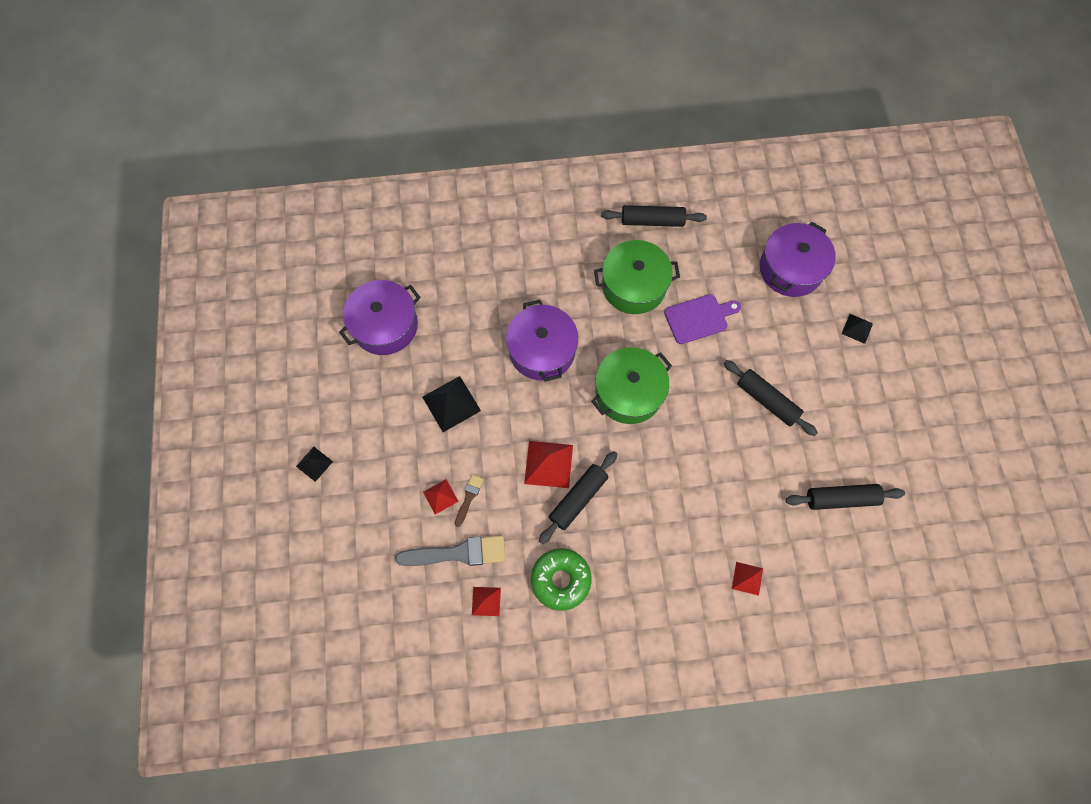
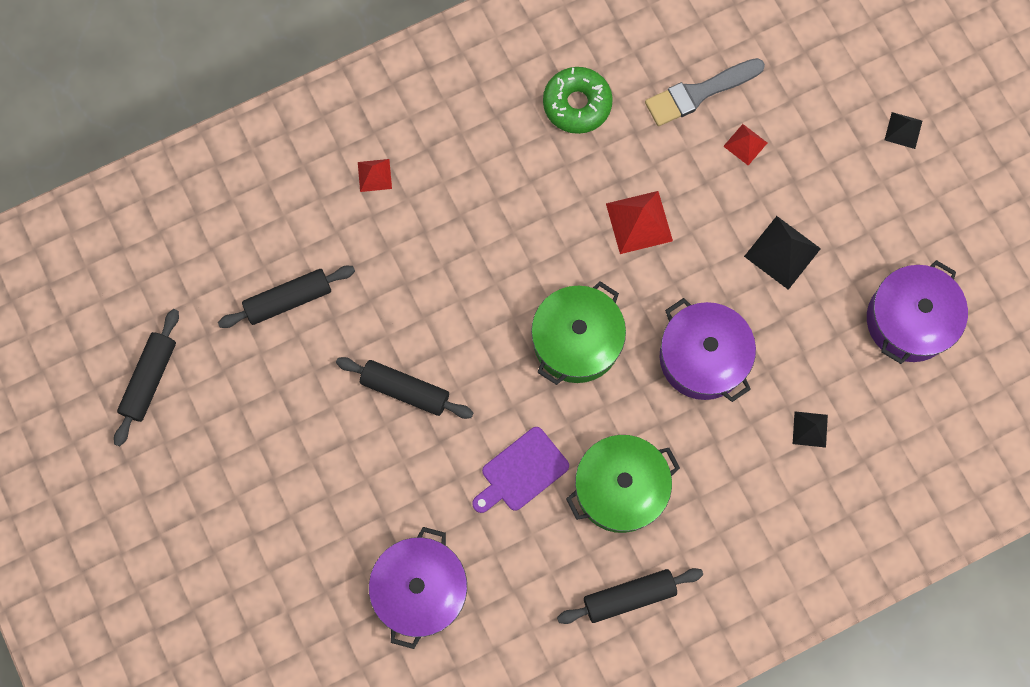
camera: 160 degrees right, 5 degrees up
(469, 498) = (713, 154): brown brush -> none
(486, 601) = (647, 57): red pyramid -> none
(578, 498) = (590, 195): black rolling pin -> black rolling pin (150, 379)
(857, 328) = (313, 531): black pyramid -> black pyramid (810, 429)

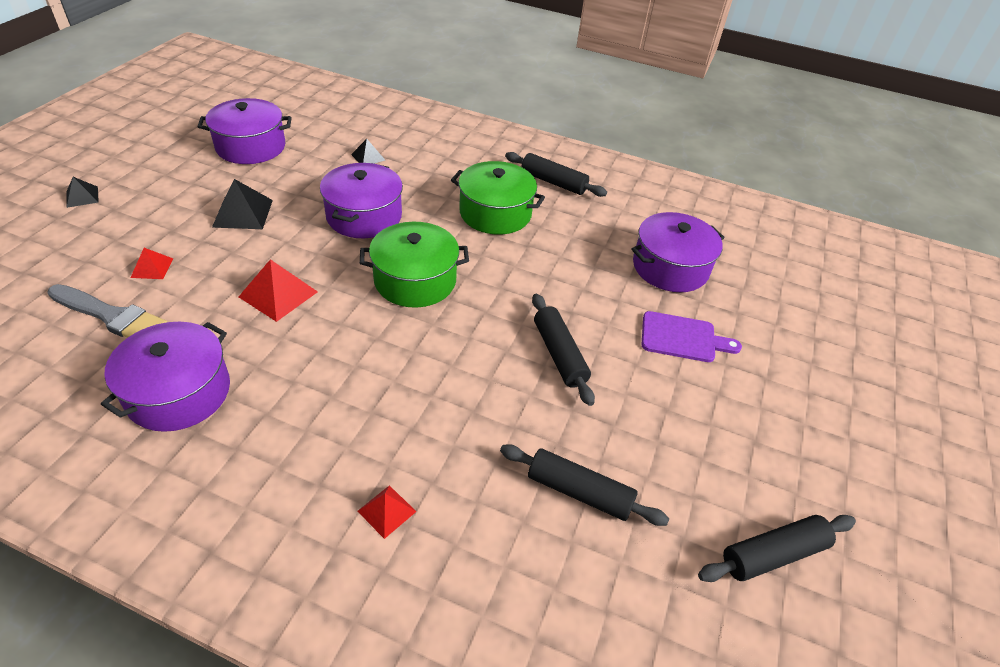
camera: 135 degrees left, 30 degrees down
(521, 472) = (540, 260): purple cutting board -> purple cutting board (682, 338)
(577, 104) = (179, 392): green donut -> purple pot

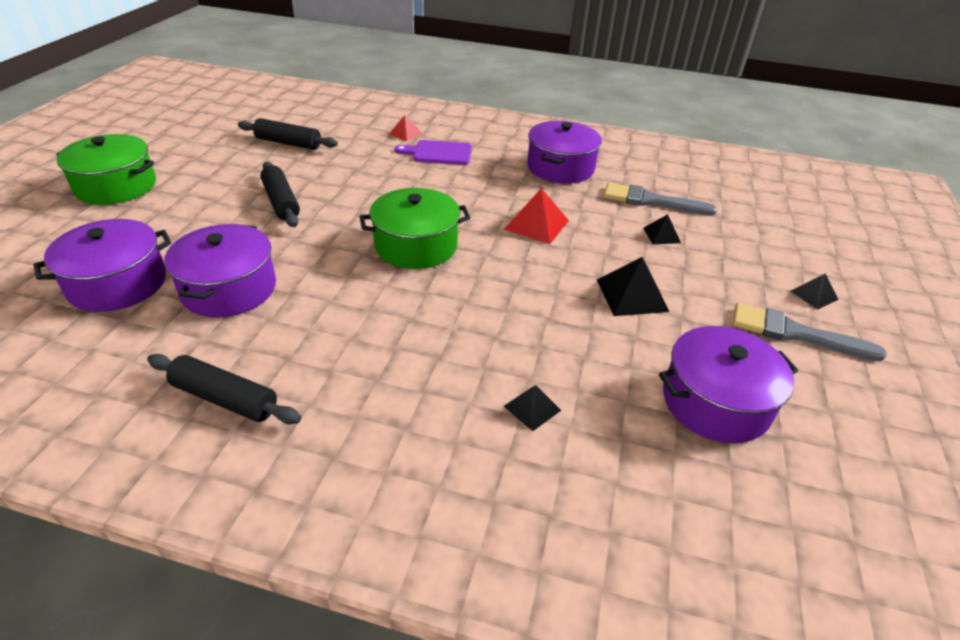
camera: 175 degrees right, 5 degrees down
(142, 173) = (795, 333): none -> grey brush
(152, 268) = (661, 235): red pyramid -> black pyramid
(364, 216) = (494, 307): purple pot -> purple pot (229, 288)
(495, 213) = (327, 331): green pot -> green pot (116, 186)
(682, 338) = (156, 220): purple cutting board -> purple cutting board (439, 153)
(773, 554) = (178, 129): black rolling pin -> none

